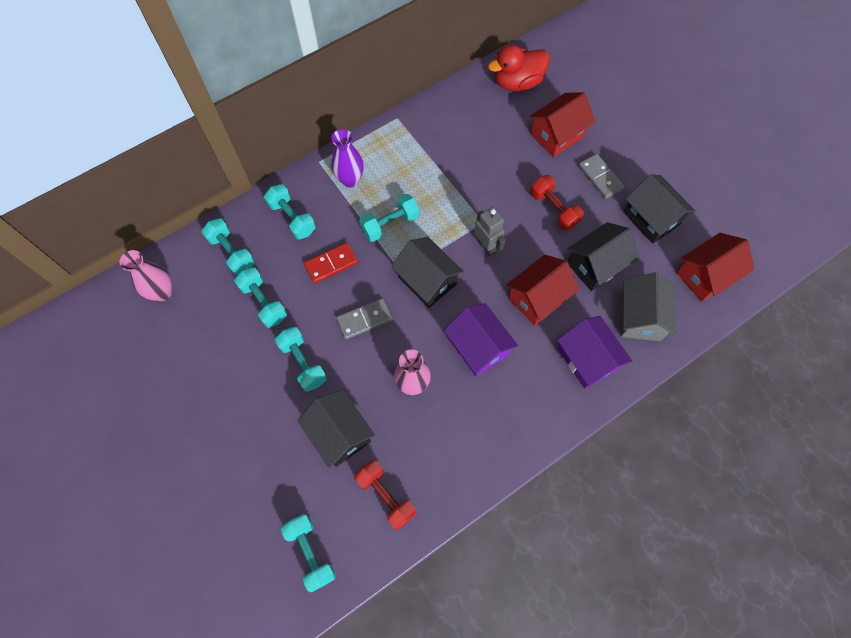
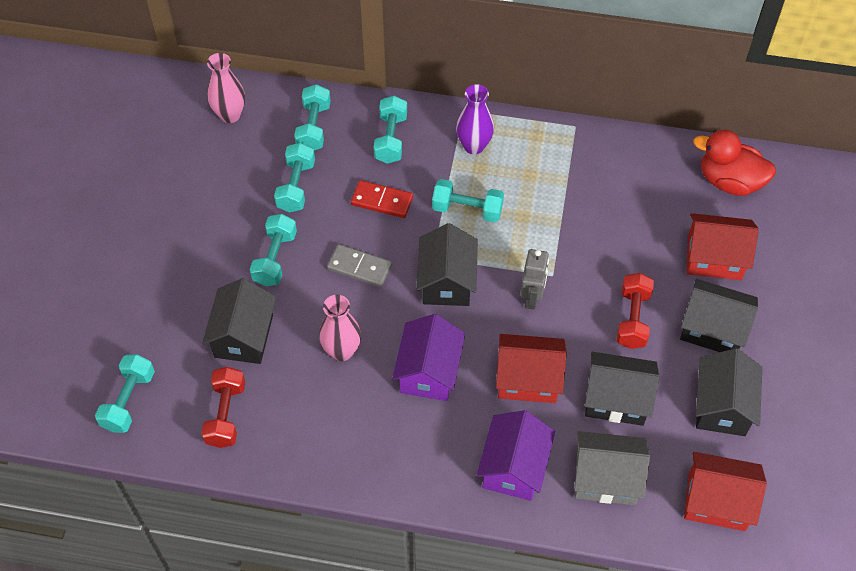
camera: 45 degrees right, 10 degrees down
(600, 177) = (712, 329): grey domino -> black house
(640, 317) = (606, 478): grey house -> grey house turned 45 degrees clockwise

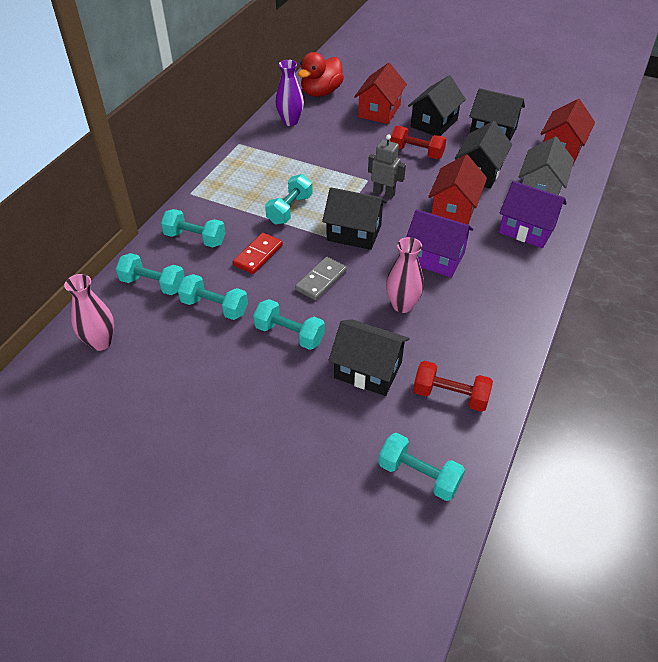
camera: 75 degrees left, 10 degrees down
(474, 146) = (229, 194): purple vase -> purple vase (290, 121)

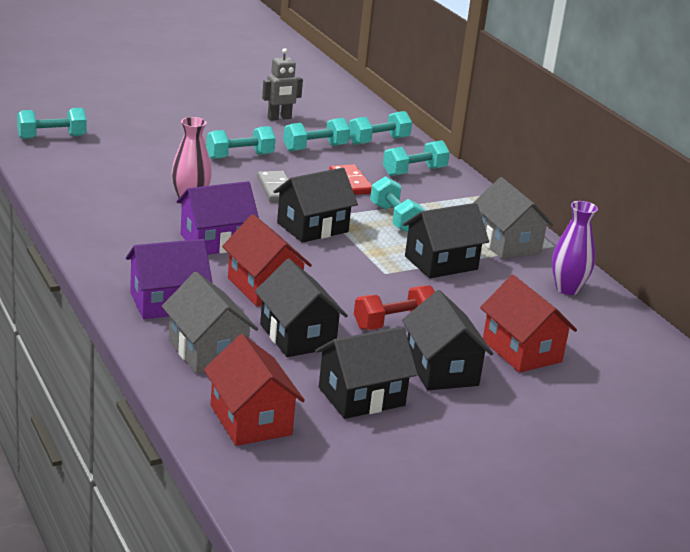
camera: 125 degrees right, 20 degrees down
(100, 342) = (342, 110): pink vase -> none
(261, 158) = (507, 244): none -> grey house
(321, 92) = (620, 338): red duck -> none
(368, 370) = (156, 162): black house -> black house (441, 263)
(384, 193) = (349, 269): grey robot -> grey robot (279, 118)
(450, 396) = (80, 173): red dumbbell -> none

